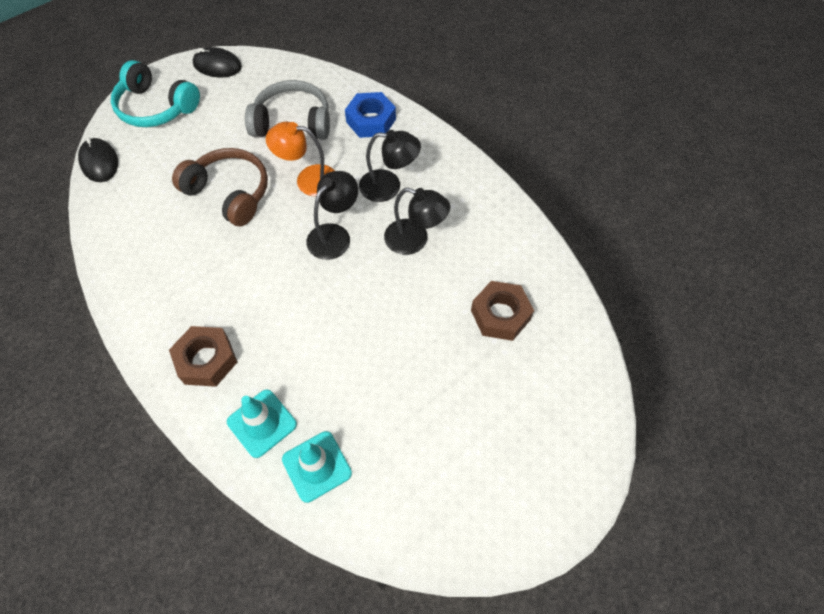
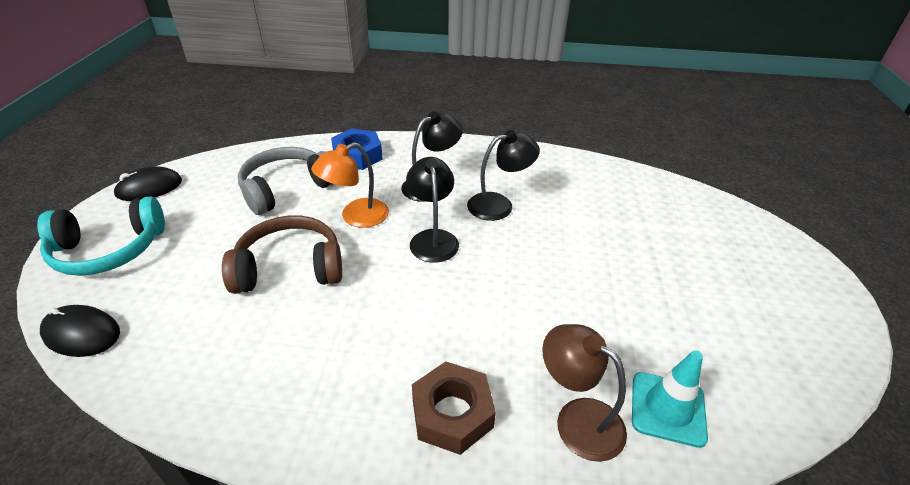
camera: 45 degrees left, 20 degrees down
(262, 423) = (577, 419): turquoise traffic cone -> brown lamp
(500, 315) = (619, 210): brown nut -> none

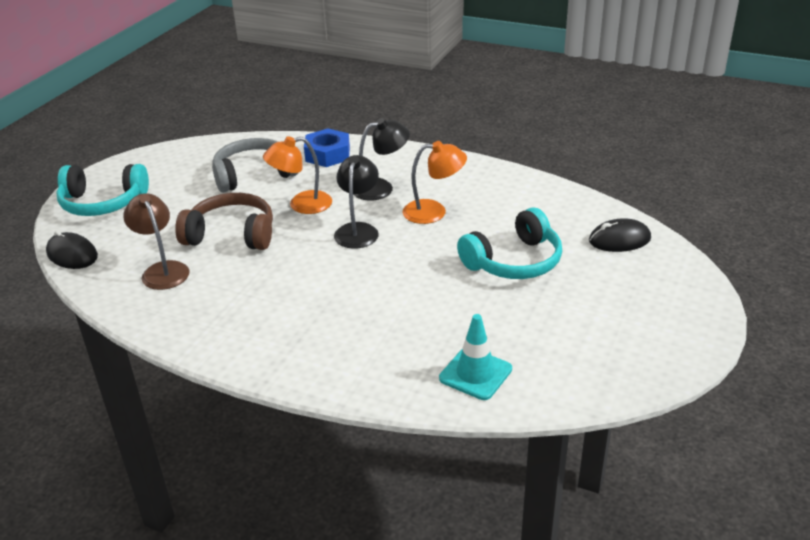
camera: 20 degrees right, 5 degrees down
(149, 188) = (144, 160): black mouse -> black mouse (619, 240)
(452, 413) = (307, 345): brown nut -> none
(499, 204) = (434, 212): black lamp -> orange lamp
(577, 419) = (399, 366): brown lamp -> brown lamp (162, 270)
(612, 249) = (514, 262): none -> turquoise headphones

